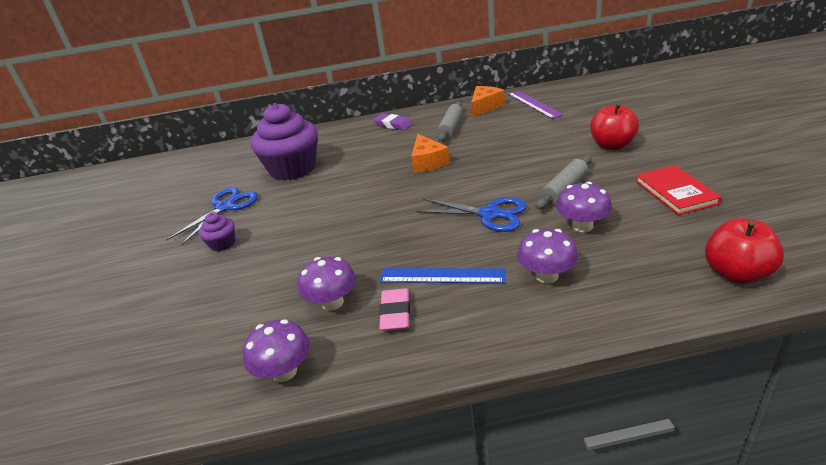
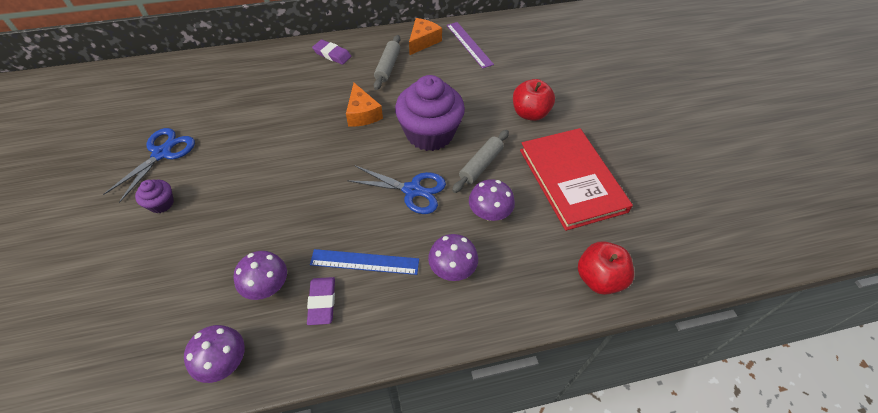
camera: 10 degrees left, 20 degrees up
(293, 169) = (229, 106): purple cupcake -> purple cupcake (429, 133)
(395, 313) = (322, 302): pink eraser -> purple eraser
(675, 192) = (571, 180): red book -> red book, size x1.75

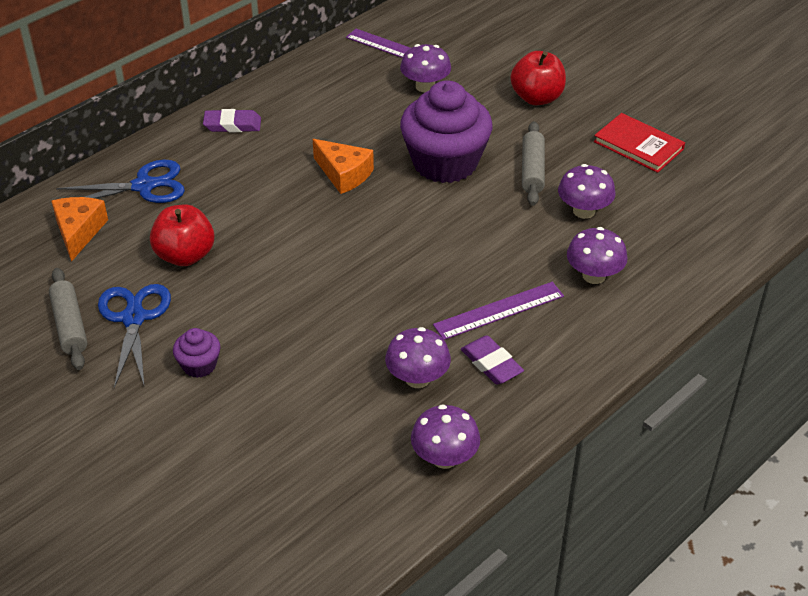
camera: 30 degrees left, 10 degrees down
(364, 262) = (499, 310): blue ruler -> purple ruler
(388, 67) = (320, 112): grey rolling pin -> grey rolling pin (70, 325)
(412, 190) = (482, 225): blue scissors -> blue scissors (144, 186)
(423, 41) = (335, 67): orange cheese -> orange cheese (79, 232)
(465, 76) = (425, 86): none -> purple mushroom
(571, 180) = (638, 145): red book -> red book, size x0.57
(599, 278) = (738, 220): red apple -> red apple (185, 255)

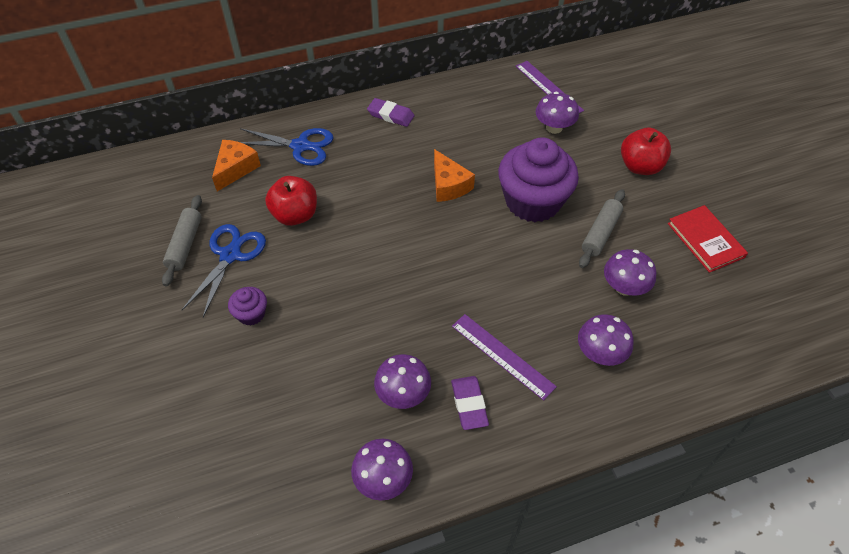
camera: 25 degrees right, 10 degrees up
(499, 310) = (502, 355): purple ruler -> purple ruler turned 45 degrees clockwise

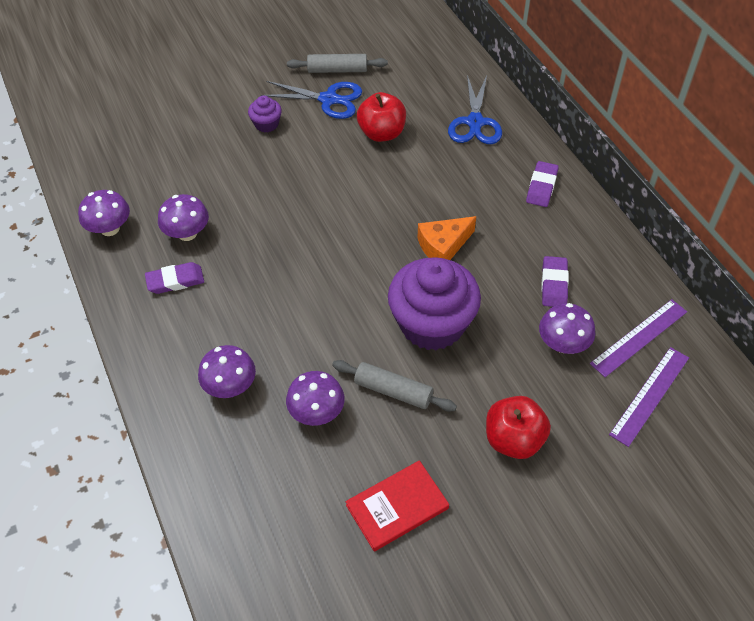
camera: 85 degrees right, 0 degrees up
(236, 169) = (434, 83): orange cheese -> none
(496, 123) = (554, 284): none -> purple eraser
(502, 355) = (226, 303): purple ruler -> purple ruler (650, 395)

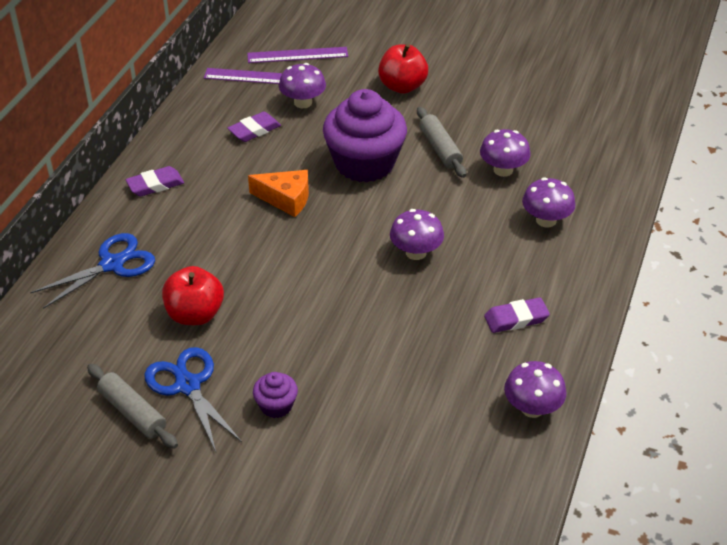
camera: 135 degrees left, 10 degrees down
(175, 280) = (516, 319): purple eraser -> purple eraser turned 45 degrees counterclockwise
(187, 233) = (466, 351): purple mushroom -> purple mushroom (416, 252)
(397, 507) = (508, 103): red book -> none

